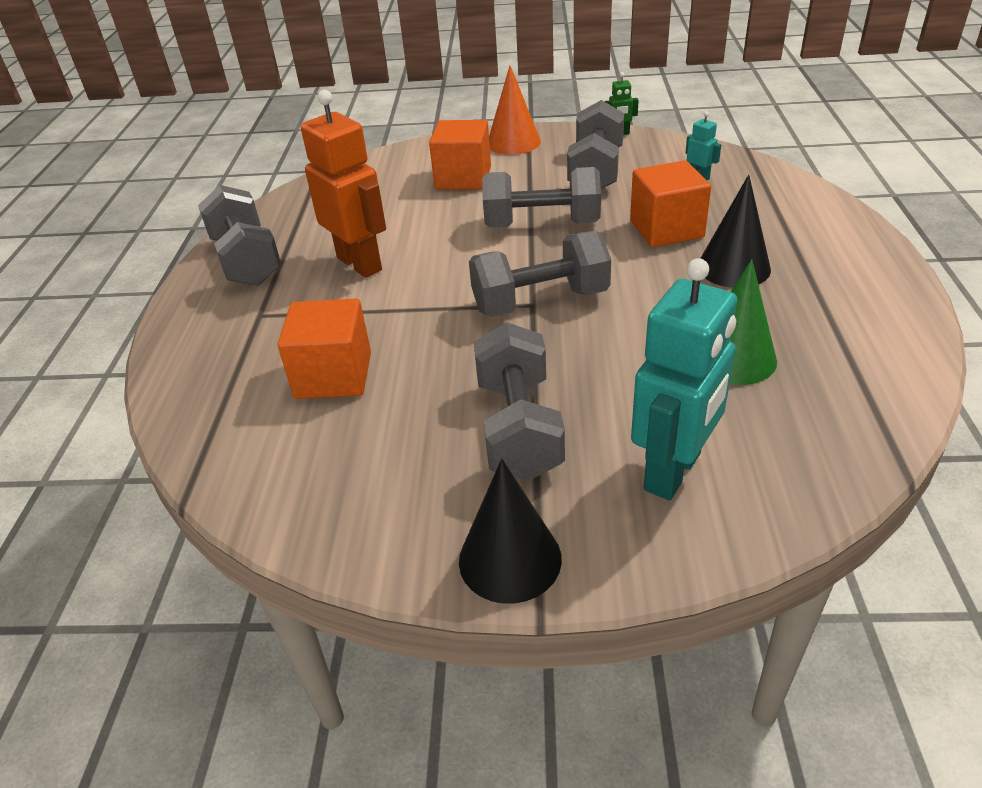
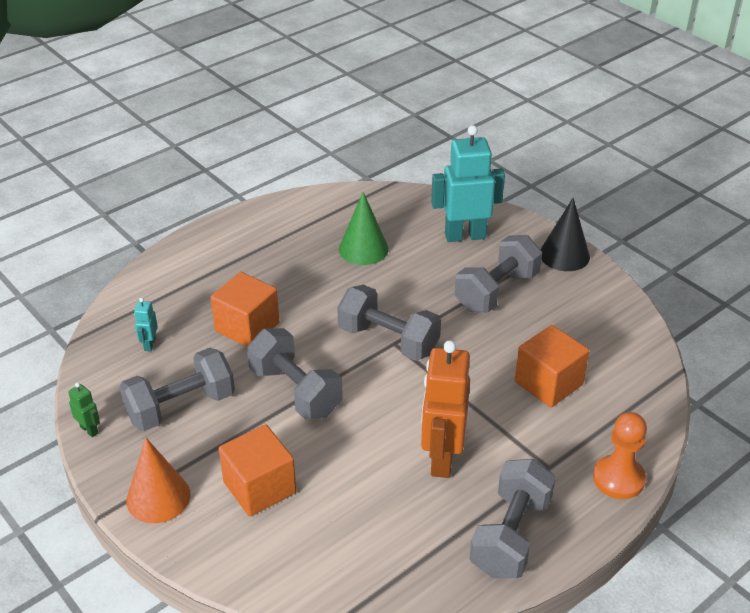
camera: 135 degrees left, 0 degrees up
(182, 346) = (618, 479): none -> orange pawn
(733, 267) = (271, 281): black cone -> none

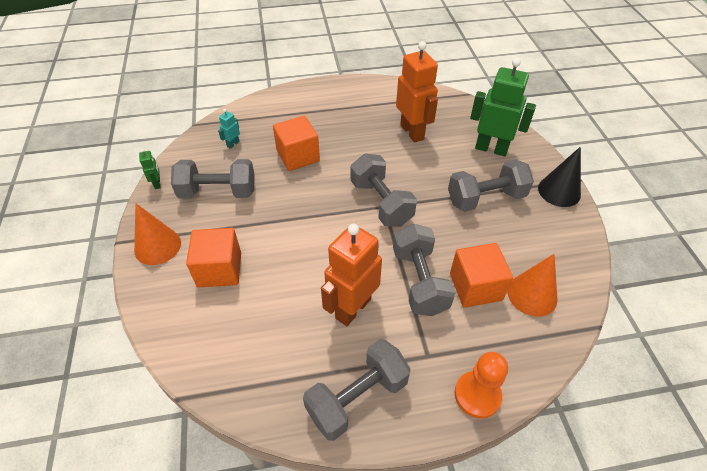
camera: 30 degrees right, 10 degrees up
(295, 391) = (293, 212): grey dumbbell -> grey dumbbell (419, 281)
(363, 249) = (412, 132): green cone -> orange robot
(465, 236) = (491, 149): turquoise robot -> green robot
(606, 367) = (532, 294): none -> orange cone

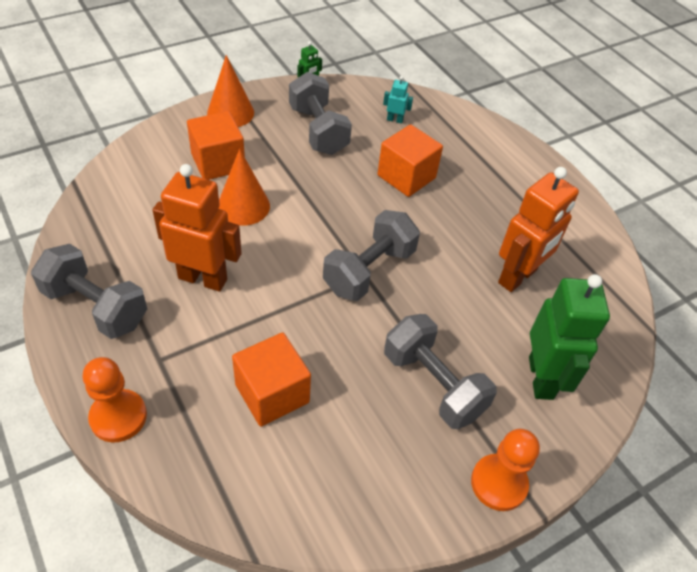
camera: 65 degrees right, 0 degrees up
(419, 281) = (261, 333): grey dumbbell -> none
(532, 294) = (281, 462): orange cone -> orange cone (243, 206)
(559, 191) = (498, 483): black cone -> orange pawn

